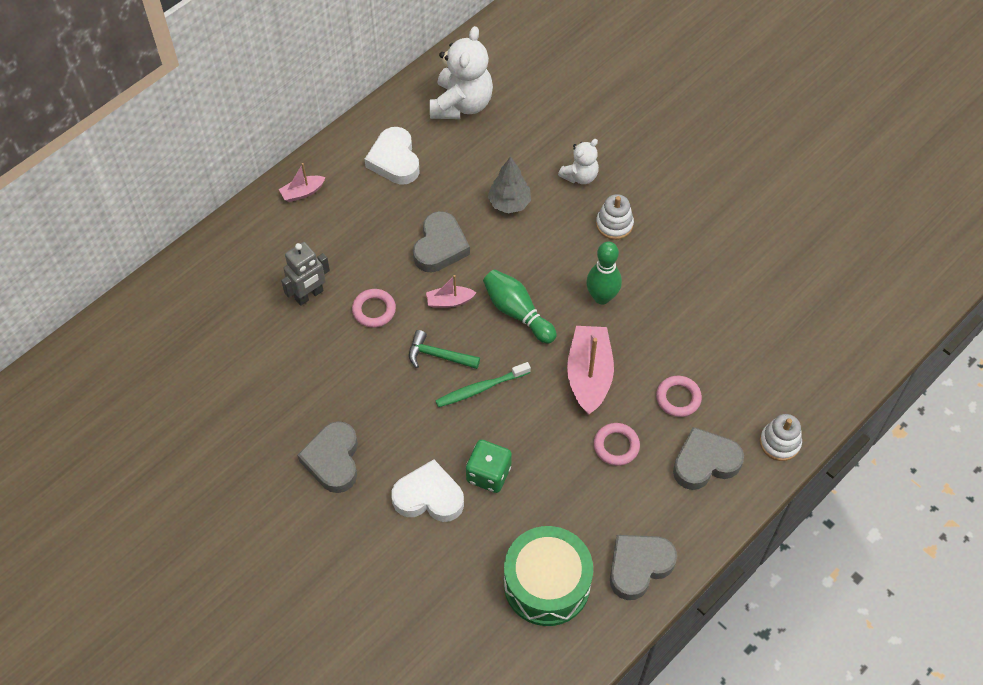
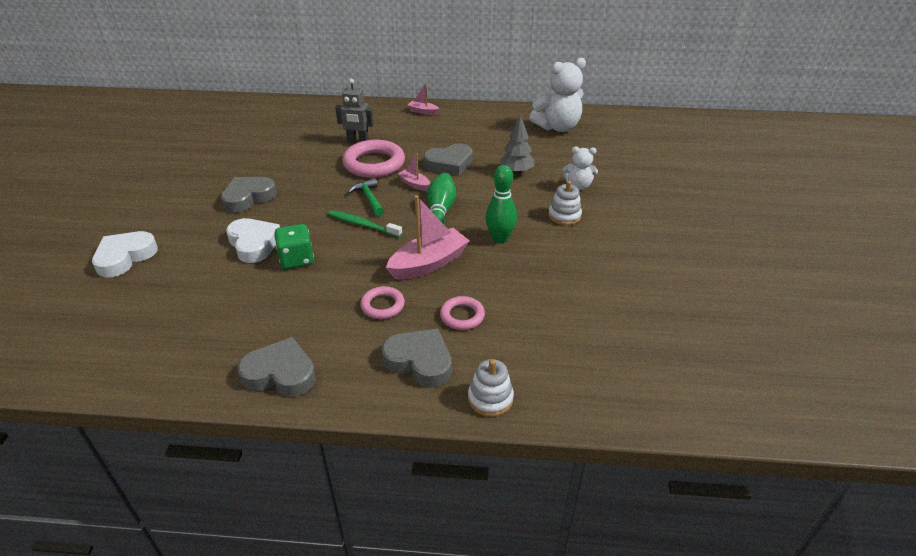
camera: 50 degrees right, 20 degrees down
(374, 310) = (374, 164): pink ring -> pink ring, size x1.88
(394, 160) = (486, 126): white heart -> white heart (125, 257)
(547, 584) = (223, 331): green drum -> none

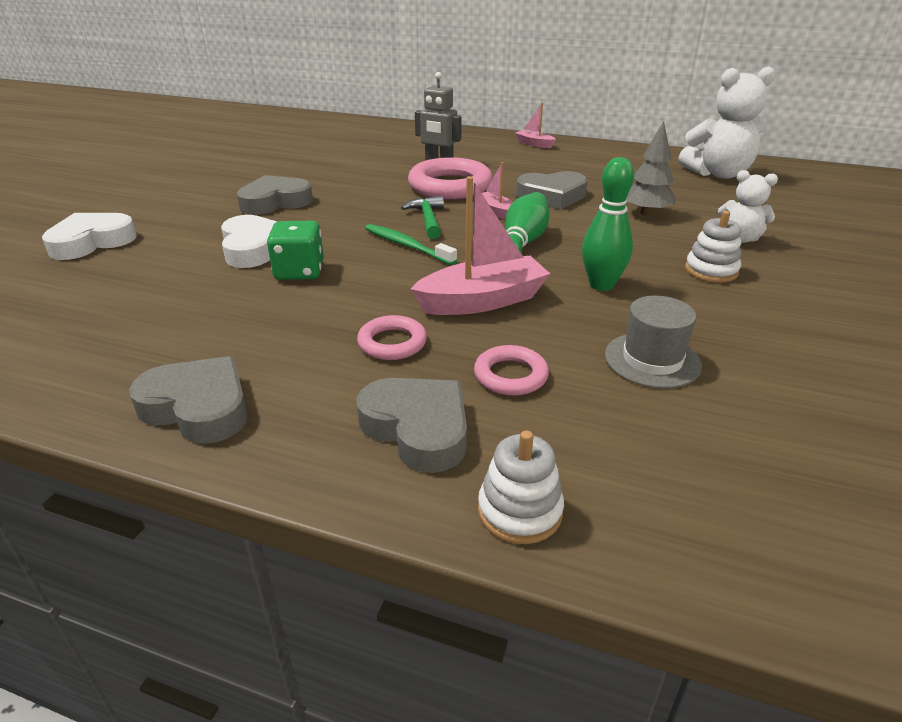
camera: 15 degrees right, 5 degrees down
(540, 290) = (652, 360): none -> grey hat

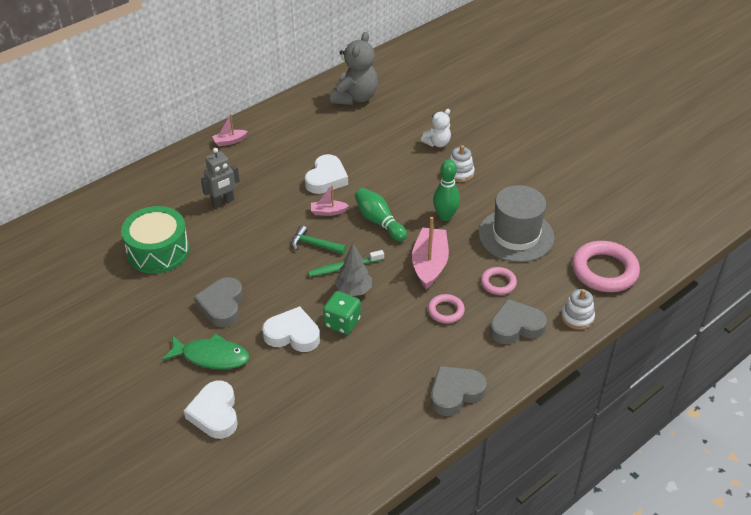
camera: 60 degrees left, 10 degrees up
(187, 217) = (211, 356): none -> green fish
(332, 158) = (158, 251): none -> green drum
(450, 186) = (270, 214): pink ring -> pink ring (604, 271)
(552, 196) = (326, 178): grey heart -> white heart
(646, 213) = (382, 156): grey tree -> grey tree (354, 290)
(652, 360) = (516, 235): grey hat -> grey hat, size x1.69
(718, 174) = (355, 97): white teddy bear -> grey teddy bear

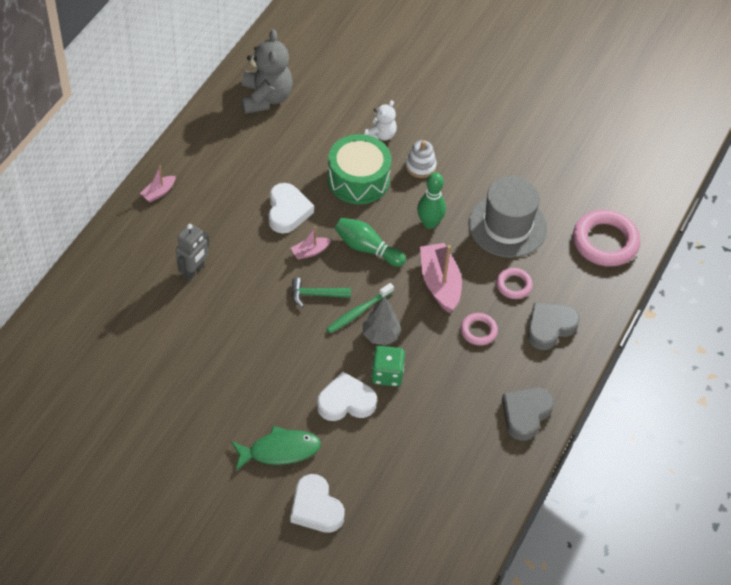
camera: 25 degrees left, 10 degrees up
(158, 251) = (158, 350): green drum -> green drum (358, 179)
(222, 305) = (259, 392): grey heart -> none
(577, 317) = (600, 300): white stacking toy -> none

